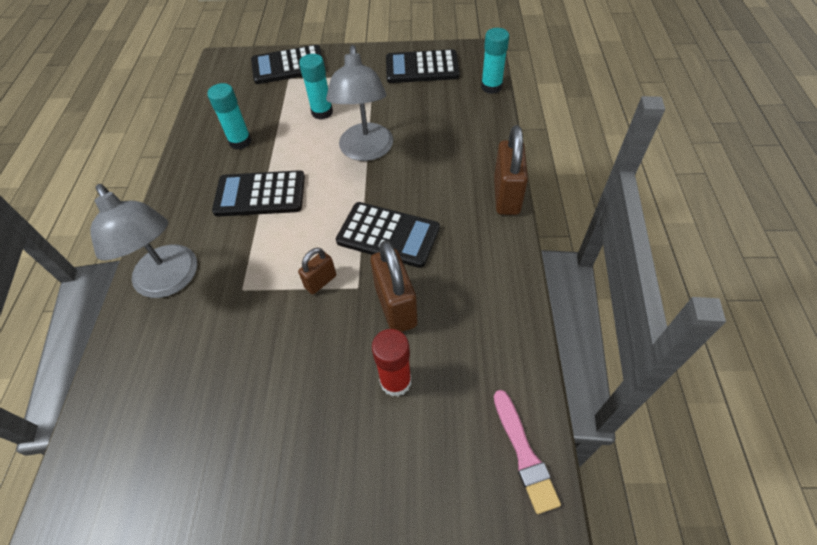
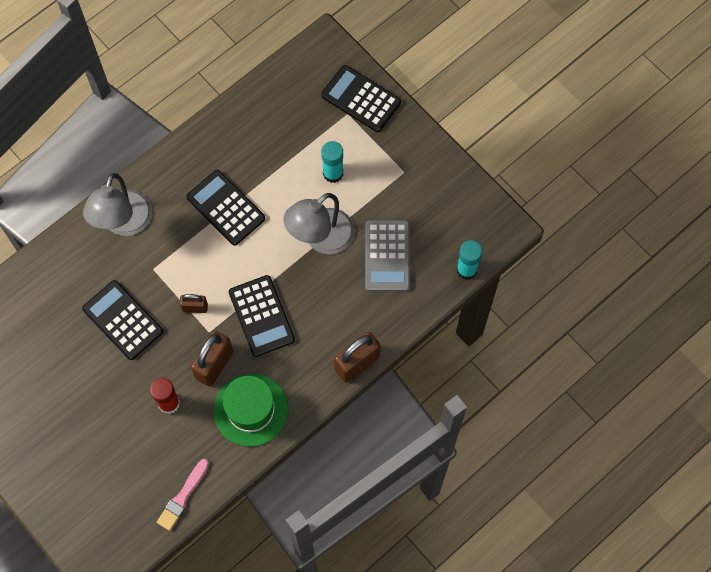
camera: 45 degrees right, 15 degrees up
(240, 141) = (257, 147): turquoise glue stick -> none
(422, 67) = (446, 200): black calculator -> black calculator (123, 320)
(428, 122) = (387, 256): none -> grey calculator
(476, 308) = (250, 410): none -> green hat

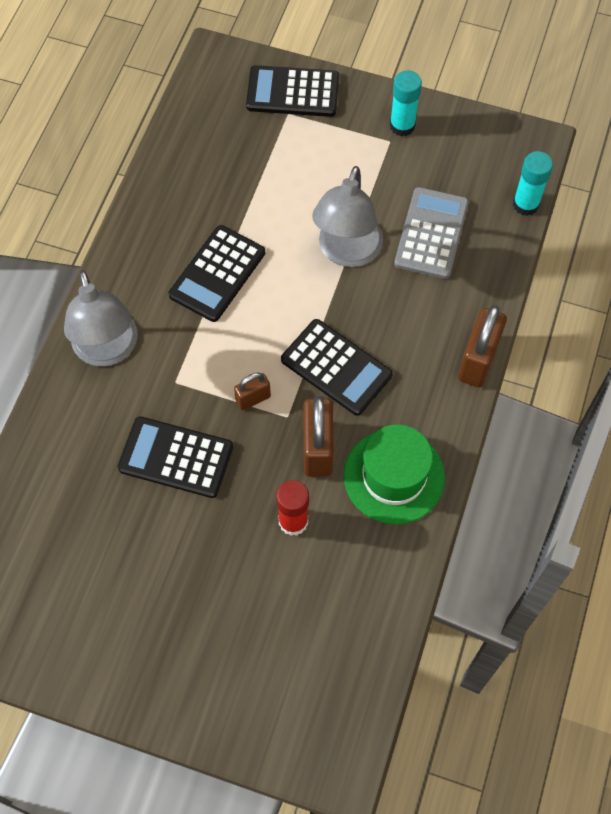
camera: 30 degrees left, 5 degrees down
(183, 496) = (381, 619): pink brush -> none
(226, 208) = (217, 274): black calculator -> black calculator turned 75 degrees counterclockwise
(333, 173) = (313, 180): turquoise glue stick -> turquoise glue stick (402, 126)
(387, 256) = (431, 233): grey calculator -> grey calculator turned 135 degrees counterclockwise

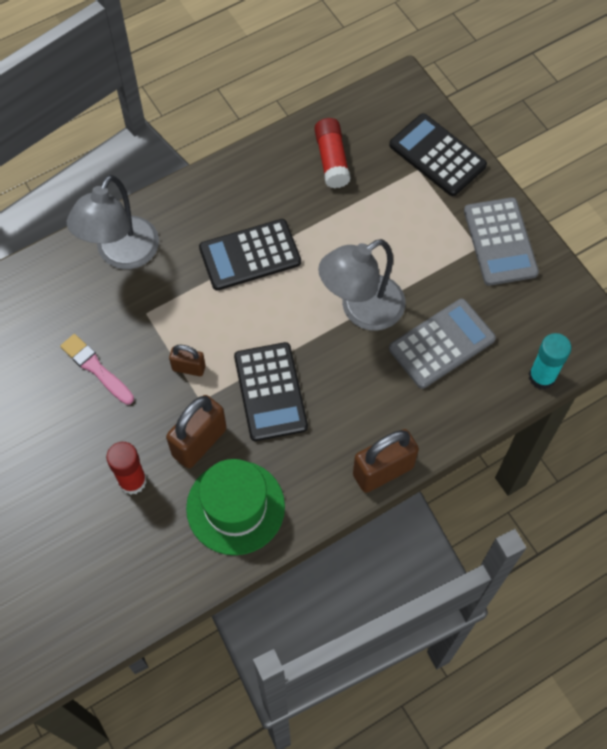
camera: 40 degrees right, 0 degrees up
(176, 457) = (96, 368): black calculator -> pink brush
(212, 152) = (332, 159): none -> red glue stick
(402, 126) = (500, 242): turquoise glue stick -> grey calculator

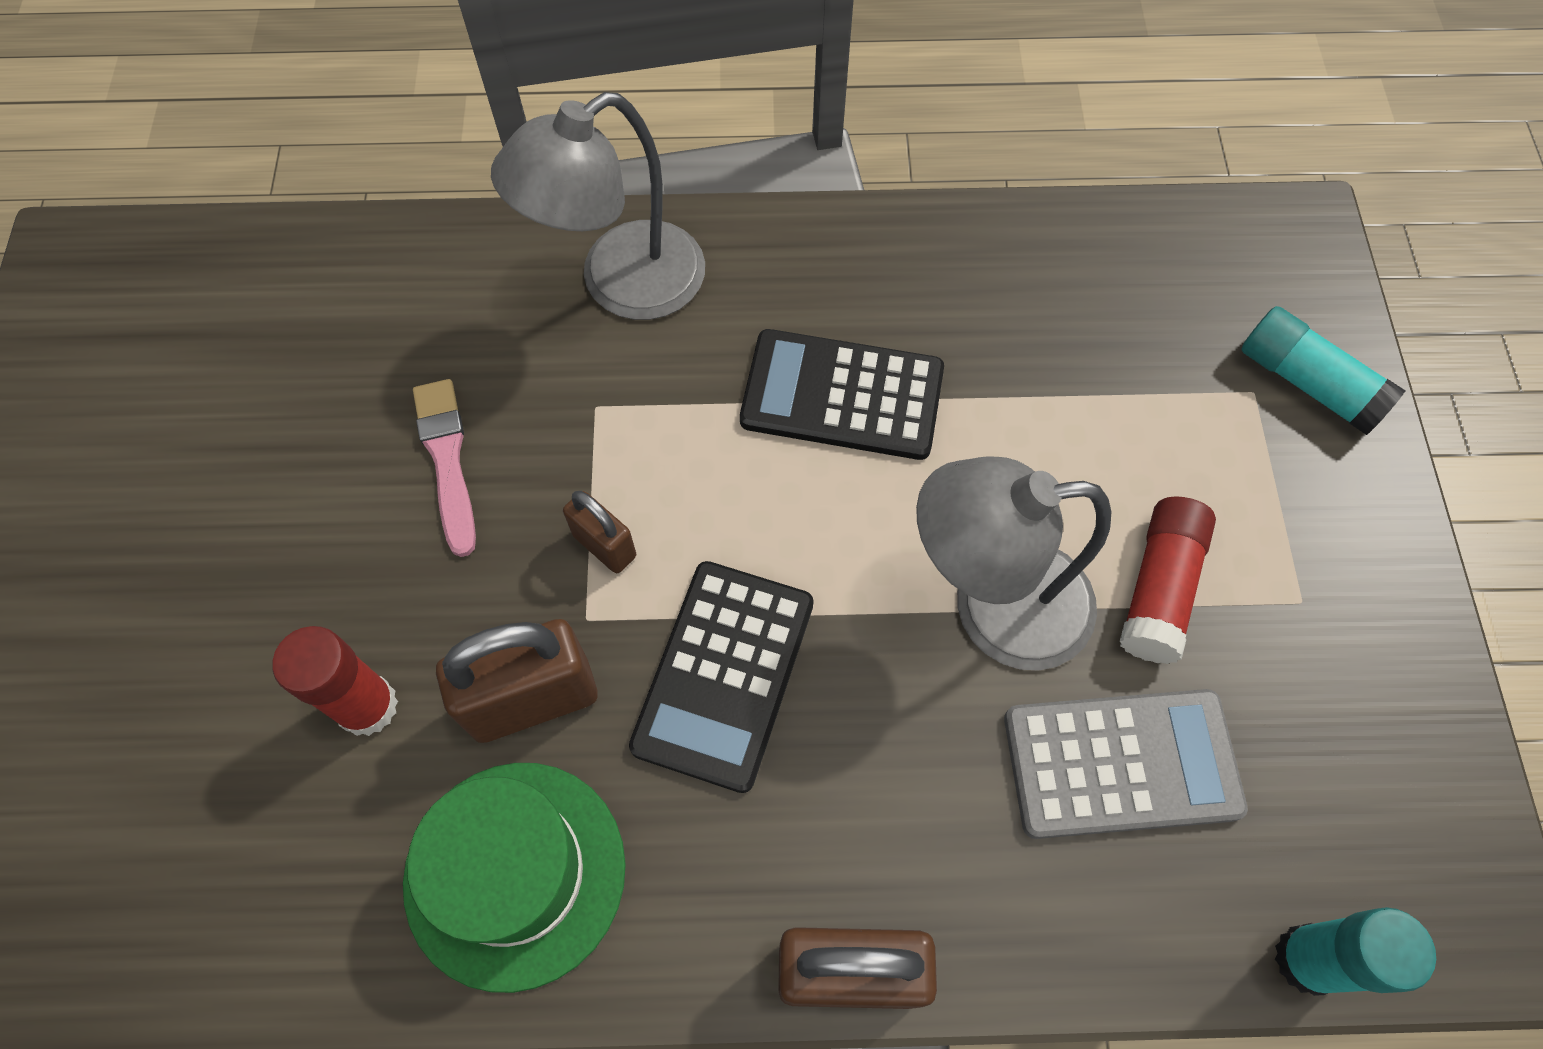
camera: 30 degrees right, 0 degrees up
(332, 159) = (1094, 297): red glue stick -> red glue stick (1159, 588)
(437, 155) = (1307, 383): black calculator -> turquoise glue stick
(500, 242) = (1355, 614): grey calculator -> none

